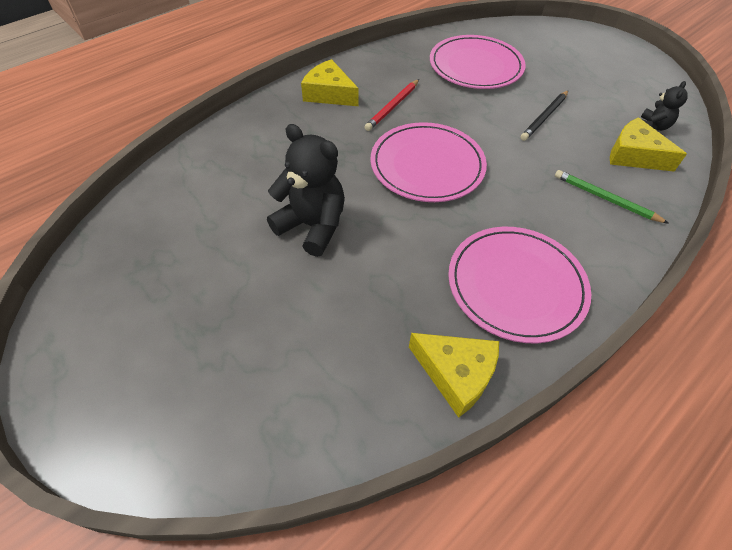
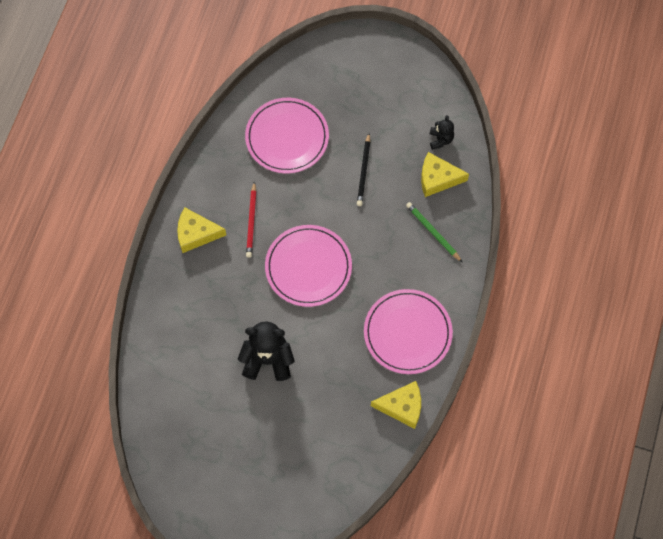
camera: 30 degrees left, 15 degrees up
(605, 199) = (433, 232): green pencil -> green pencil turned 45 degrees clockwise

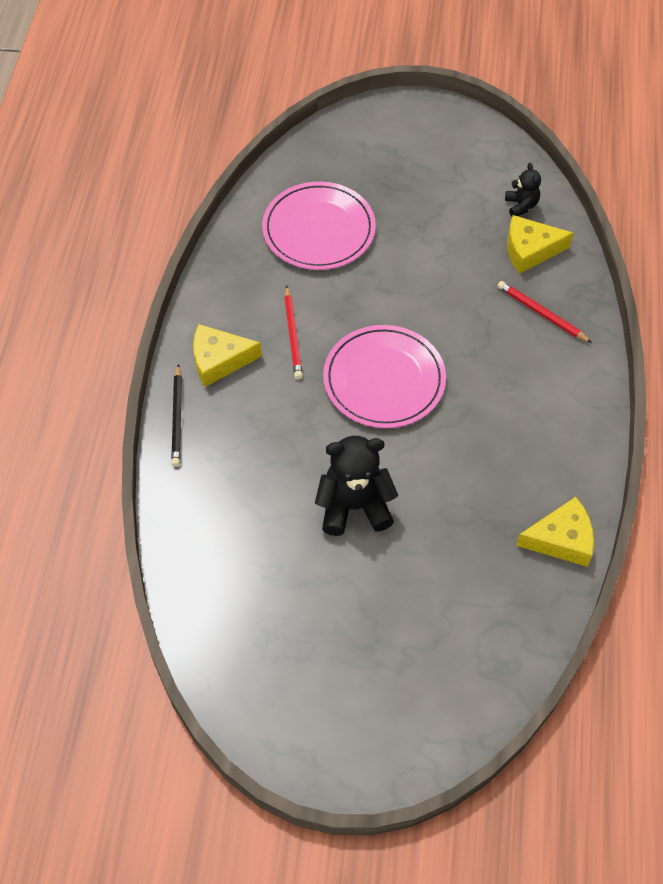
camera: 10 degrees left, 10 degrees down
(363, 171) = (430, 255): black pencil -> black pencil (177, 417)
(407, 333) = (542, 442): pink plate -> none
(433, 232) = (542, 313): green pencil -> red pencil

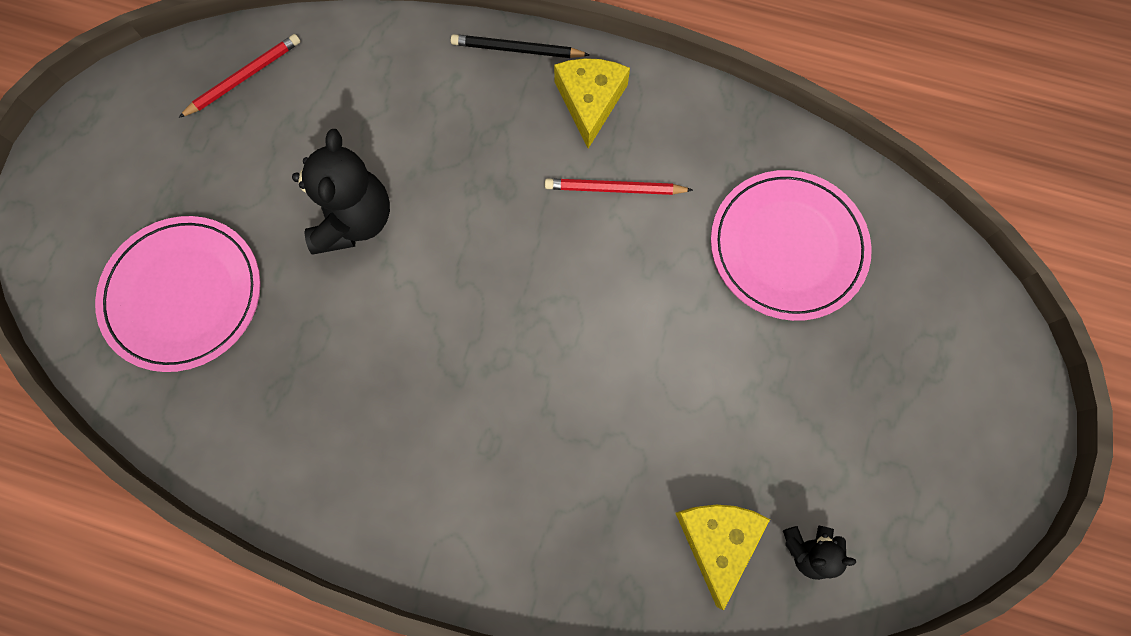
camera: 100 degrees right, 15 degrees up
(384, 379) = (525, 287): pink plate -> pink plate (183, 295)
(542, 313) = (597, 527): red pencil -> red pencil (244, 78)
(561, 539) = (243, 456): yellow cheese -> none

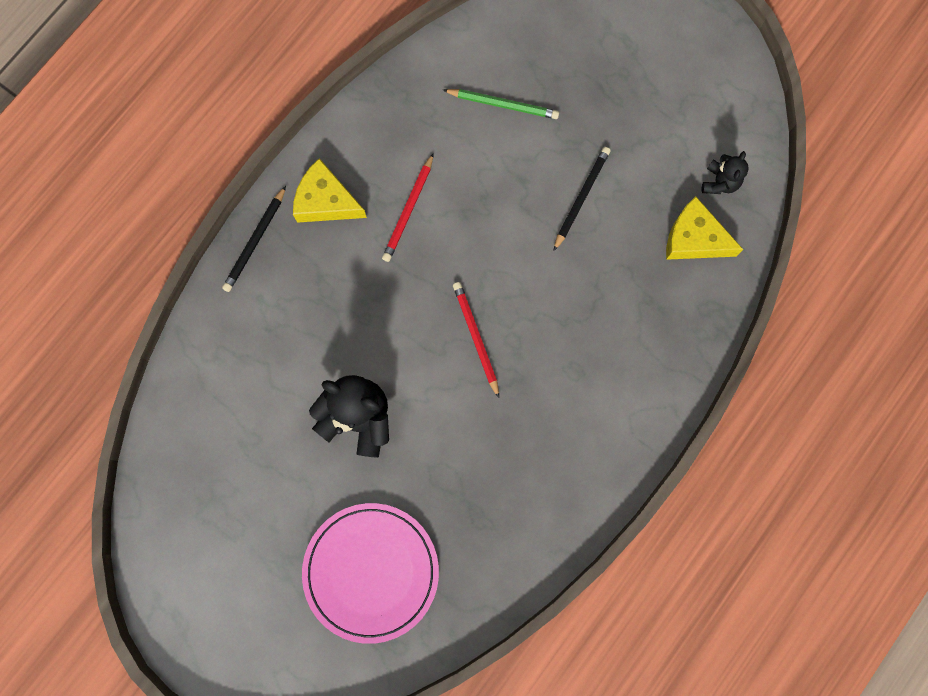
camera: 70 degrees left, 5 degrees up
(244, 78) = (189, 474): red pencil -> red pencil (476, 338)
(710, 378) = (581, 198): none -> black pencil
(787, 247) = (503, 105): pink plate -> green pencil

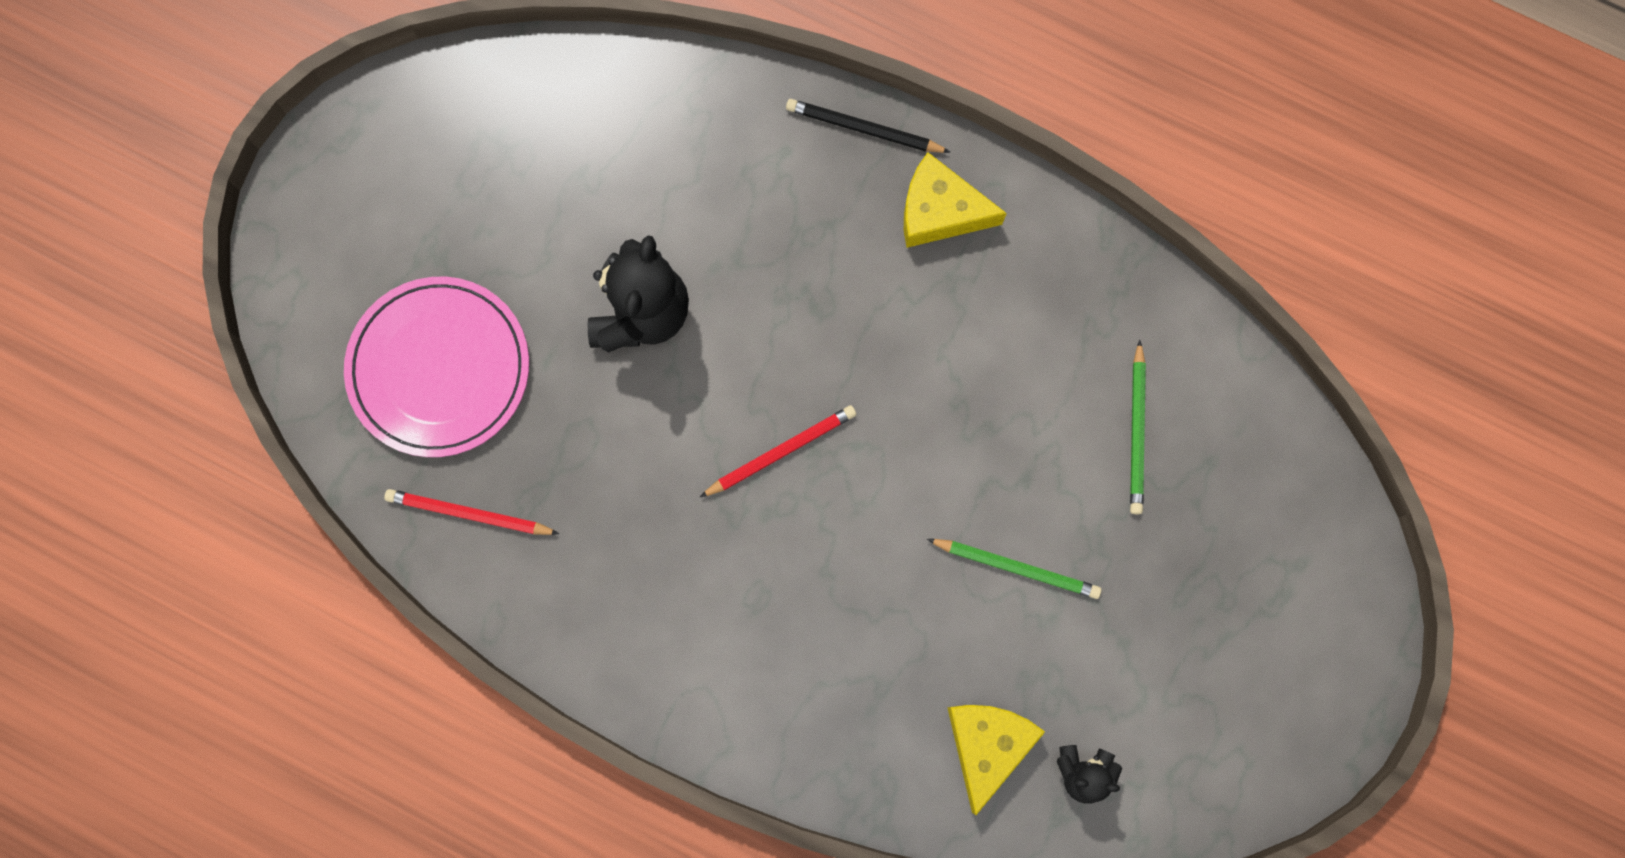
camera: 80 degrees right, 0 degrees up
(326, 201) = (940, 211): yellow cheese -> yellow cheese turned 90 degrees counterclockwise
(408, 210) = (949, 326): red pencil -> red pencil (470, 514)
(581, 198) = (1016, 568): black pencil -> green pencil

